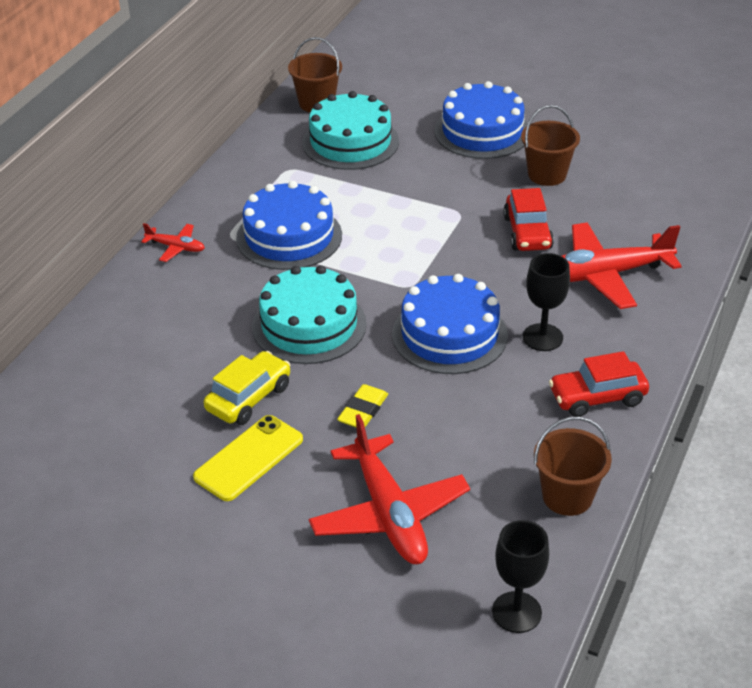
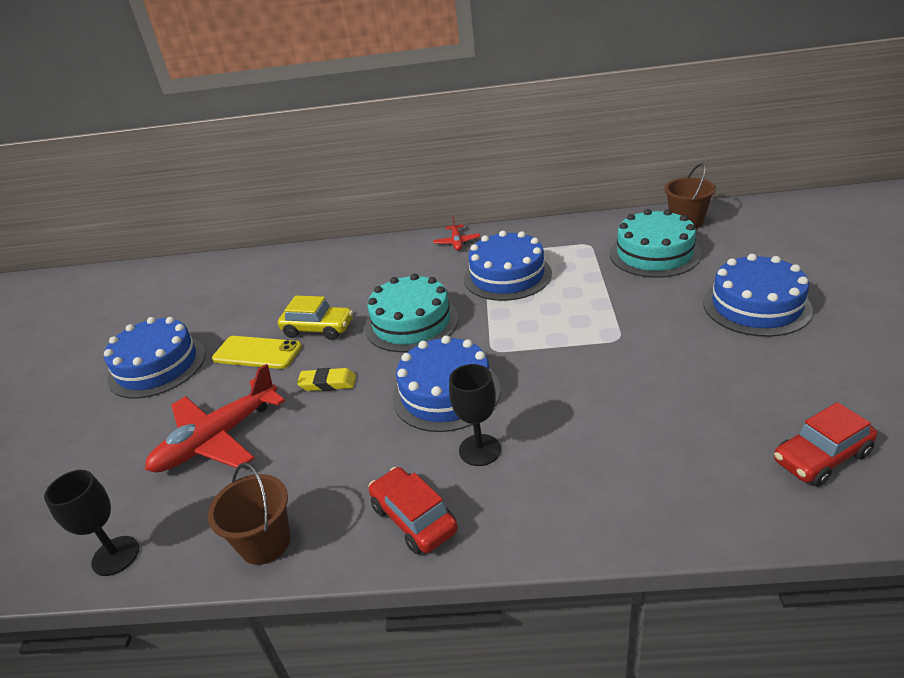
camera: 70 degrees right, 5 degrees down
(187, 558) = (157, 366): none -> blue cake
(527, 233) = (629, 386): red car -> red car (821, 457)
(547, 174) = (737, 366): brown bucket -> none
(603, 275) = (610, 460): red plane -> none

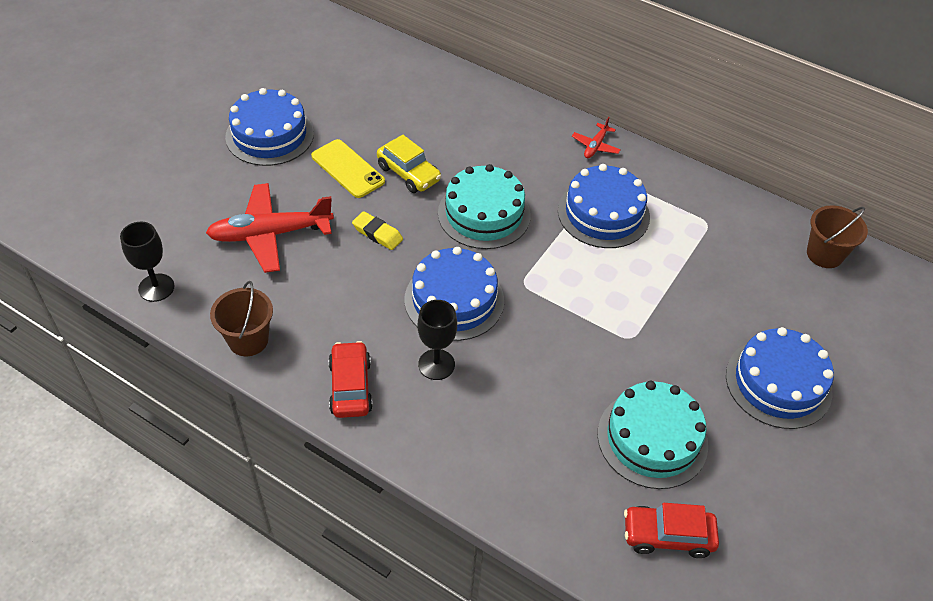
camera: 25 degrees right, 15 degrees up
(654, 253) = (754, 272): turquoise cake -> turquoise cake (652, 439)

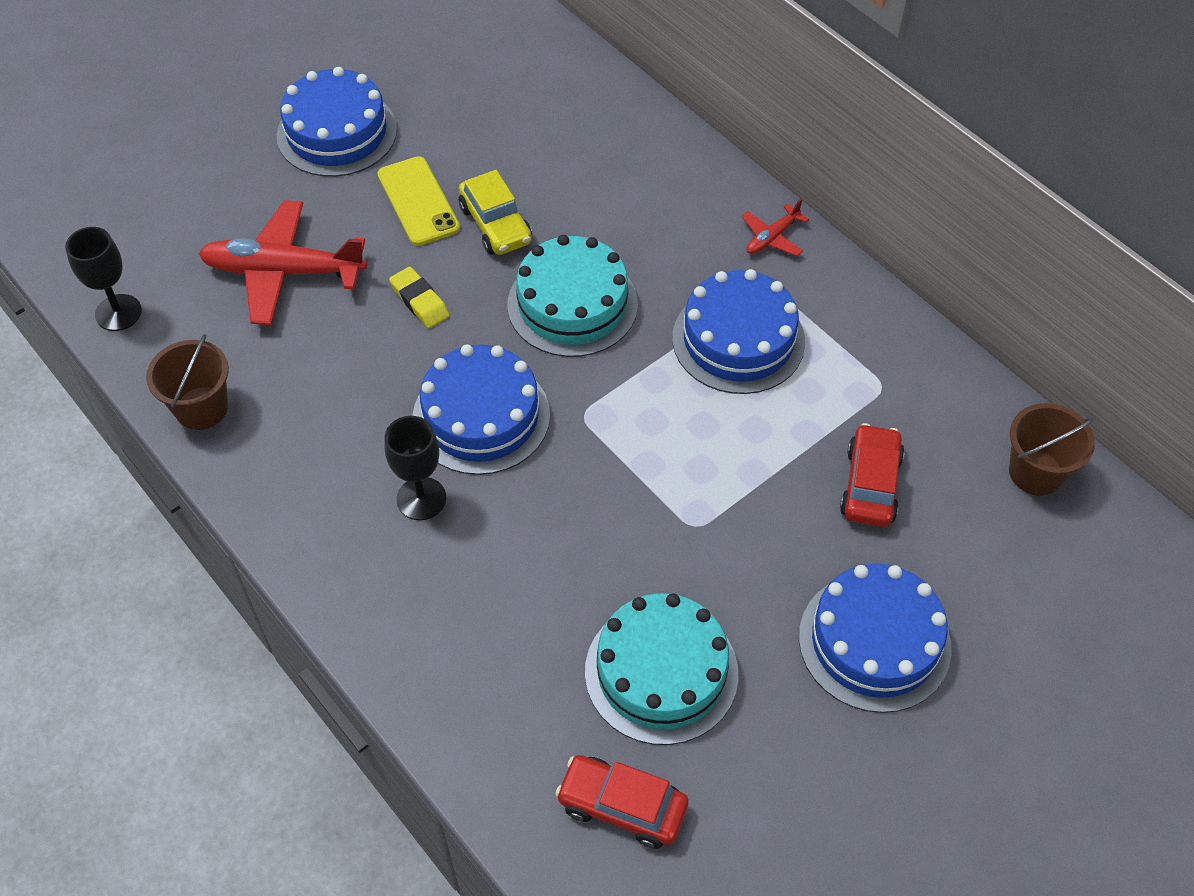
camera: 20 degrees right, 5 degrees up
(350, 387) = (301, 501): red car -> red car (870, 485)

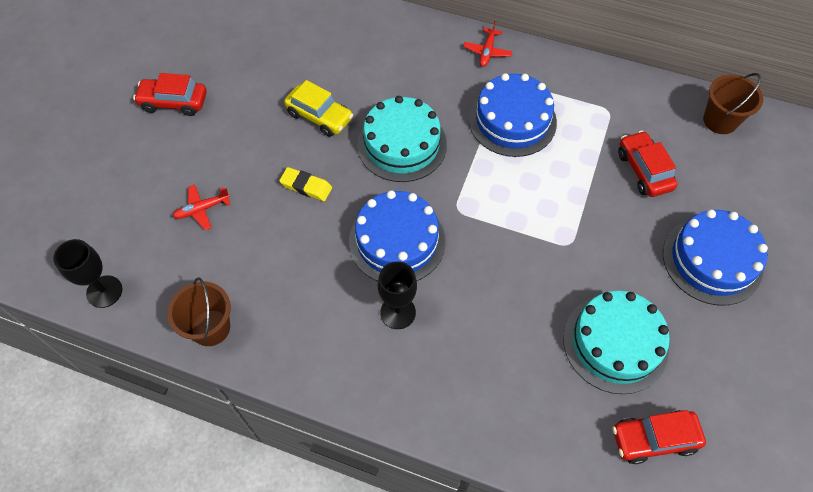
camera: 30 degrees left, 5 degrees up
(283, 272) = (202, 209): red plane -> red plane, size x0.47
(337, 132) = (174, 102): blue cake -> red car
(418, 201) = (260, 123): yellow phone -> none

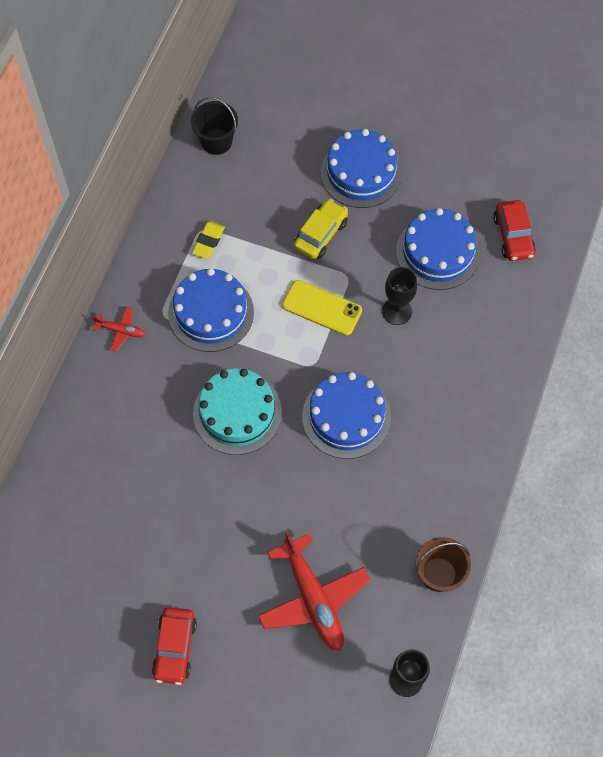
camera: 90 degrees left, 5 degrees up
(202, 209) = (313, 599): red plane -> red plane, size x2.11
(306, 186) = (286, 500): yellow eraser -> yellow eraser (208, 242)
(319, 116) = (200, 492): yellow car -> yellow car (320, 234)
(398, 312) = (417, 415): black goblet -> black goblet (397, 311)
(527, 218) = (322, 308): none -> yellow phone
(615, 343) = (438, 252): turquoise cake -> blue cake
(644, 170) = (270, 209): red car -> none
(720, 120) = (216, 141): brown bucket -> black bucket

